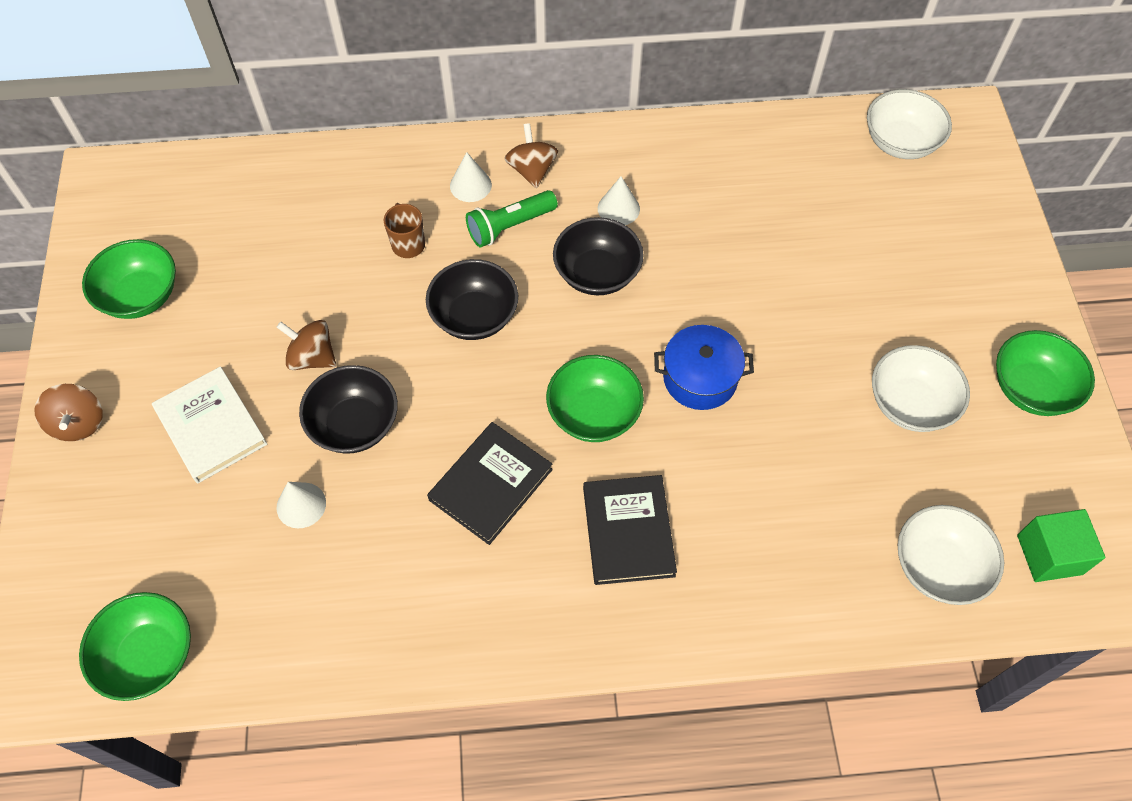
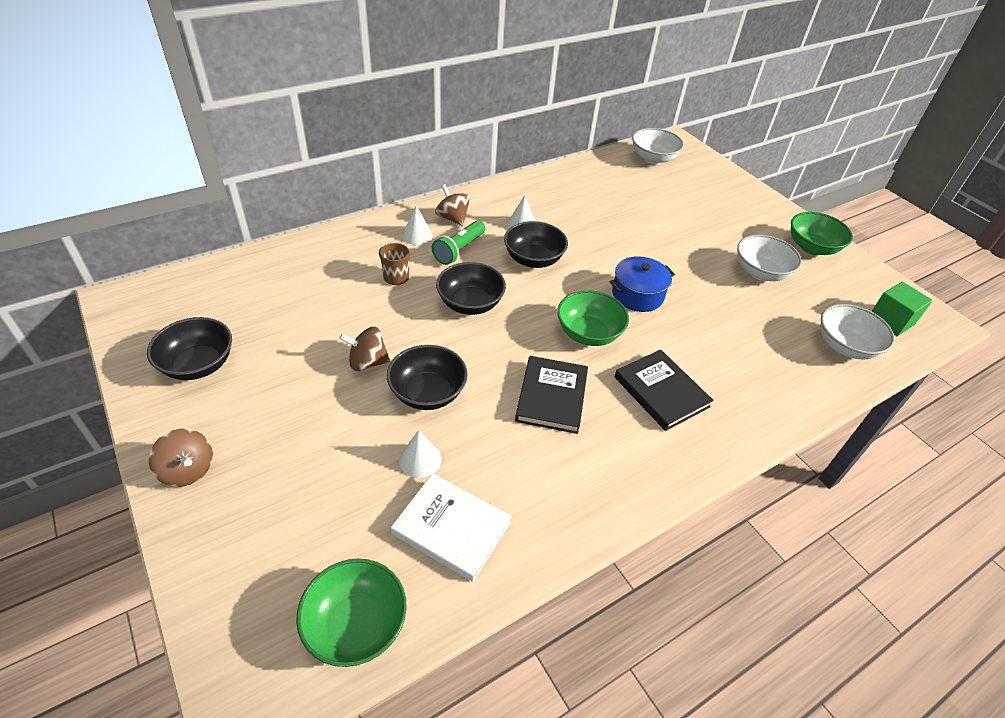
camera: 30 degrees left, 15 degrees down
(141, 296) = (198, 365): green bowl -> black bowl
(211, 427) = (311, 433): white book -> white book (451, 528)

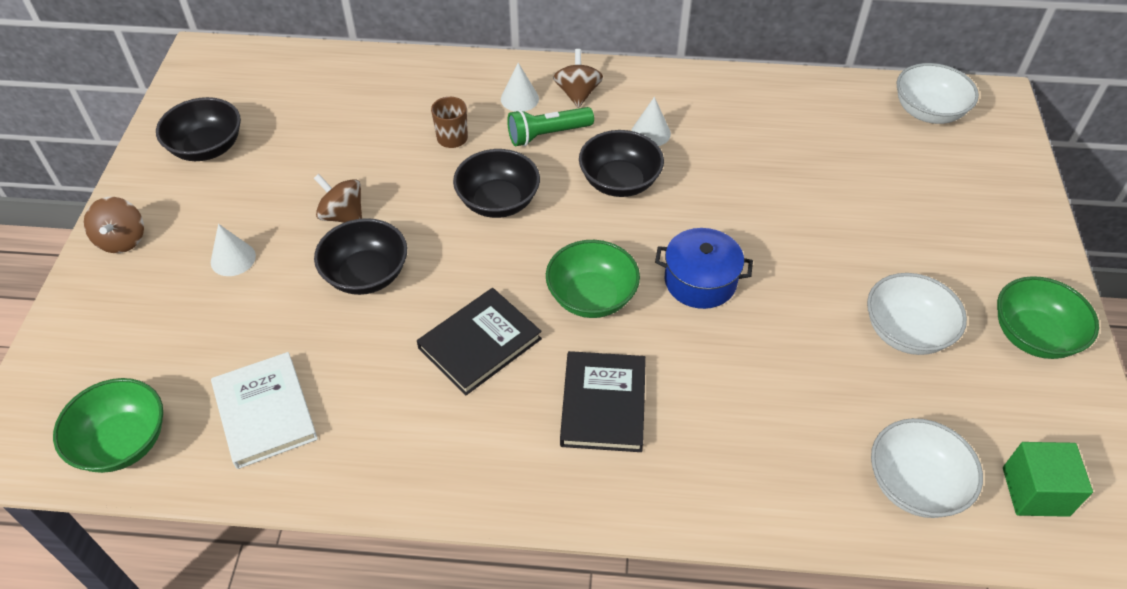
camera: 40 degrees right, 5 degrees up
(420, 459) = (299, 335): white cone -> white cone (233, 259)

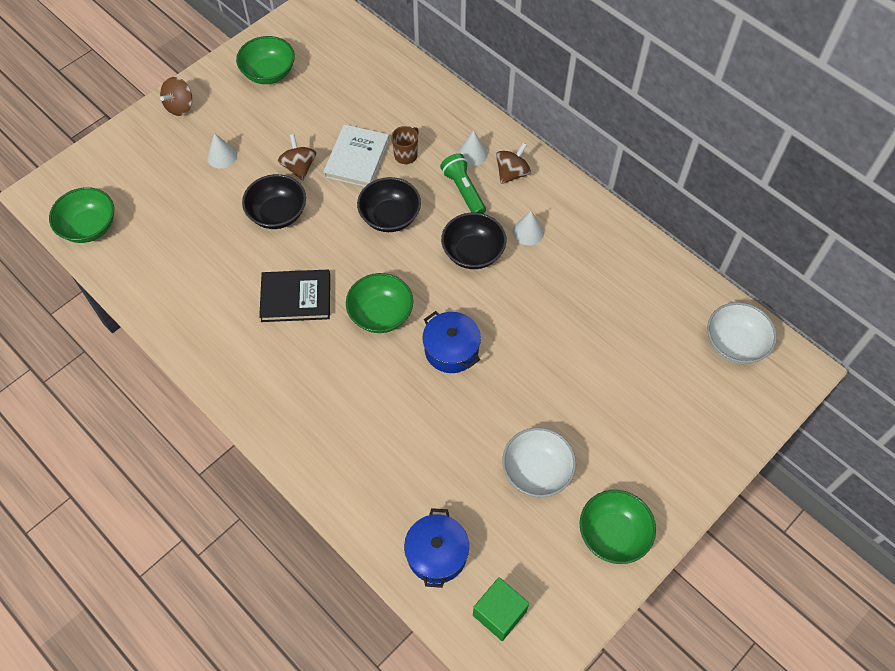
camera: 40 degrees right, 10 degrees up
(207, 148) = (269, 73): black bowl -> green bowl
(265, 412) = (161, 258): white book -> white book (356, 158)
(547, 135) = (463, 191): green flashlight -> green flashlight turned 45 degrees clockwise
(603, 404) = (323, 380): black book -> none
(914, 484) = (437, 554): white bowl -> blue pot

